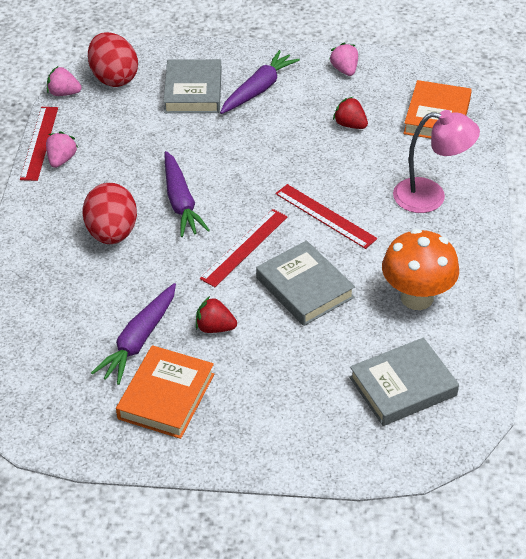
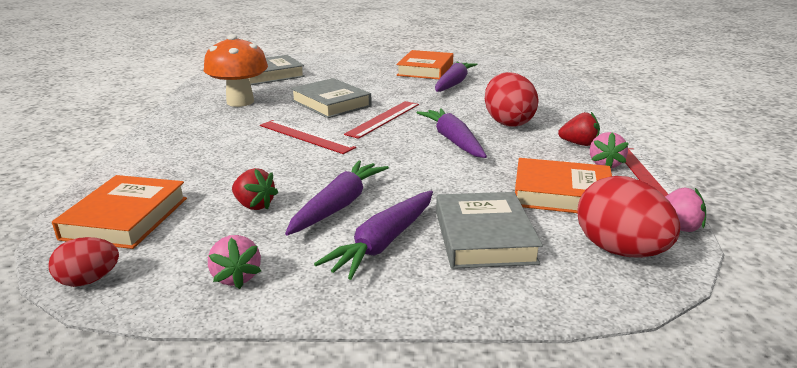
camera: 175 degrees right, 20 degrees down
(120, 127) = (562, 194): none -> orange book
(215, 327) = (400, 88): red strawberry -> red strawberry (579, 144)
(288, 122) = (338, 205): none -> purple carrot
(427, 71) = (89, 280): none -> red egg
(430, 196) = (189, 150): pink lamp -> none

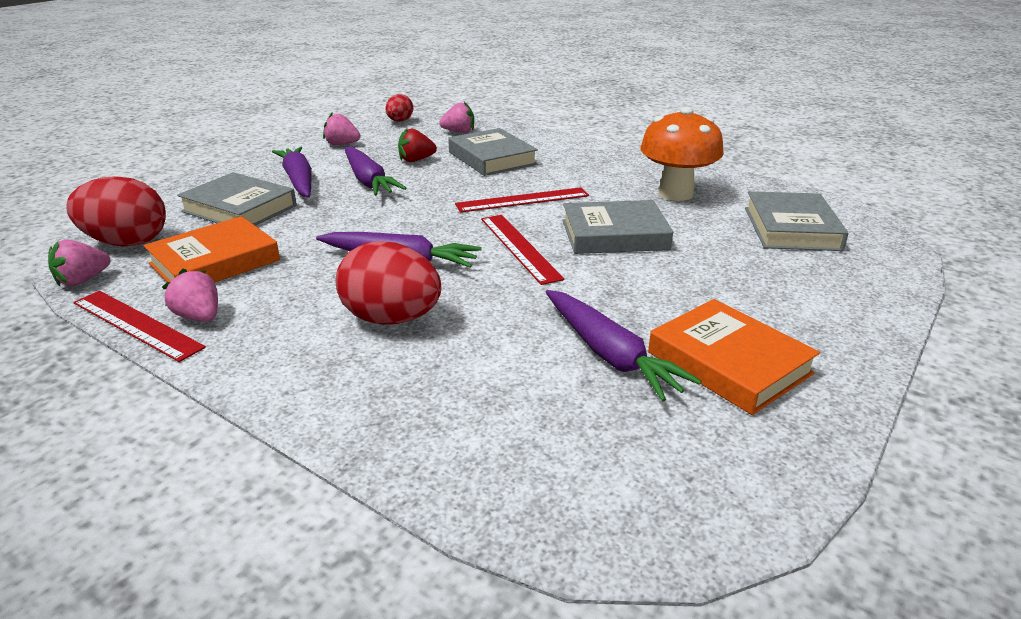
camera: 125 degrees right, 5 degrees up
(125, 218) = (459, 132): orange book -> pink strawberry
(214, 173) = (492, 158): none -> grey book
(579, 144) = (259, 332): red strawberry -> none

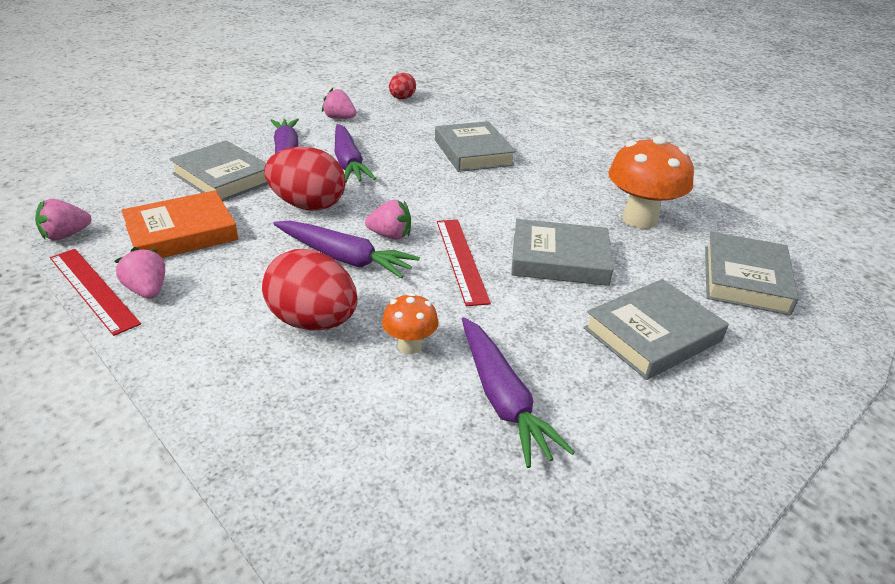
camera: 10 degrees right, 5 degrees up
(127, 242) = (116, 200): red egg -> red egg (308, 205)
(416, 160) = (401, 145): red strawberry -> none
(459, 132) = (453, 118): pink strawberry -> pink strawberry (390, 235)
(500, 325) = (410, 346): none -> orange mushroom
(522, 200) = (484, 205): red ruler -> none
(727, 283) = (652, 335): none -> grey book
(728, 363) = (617, 430): orange book -> none

